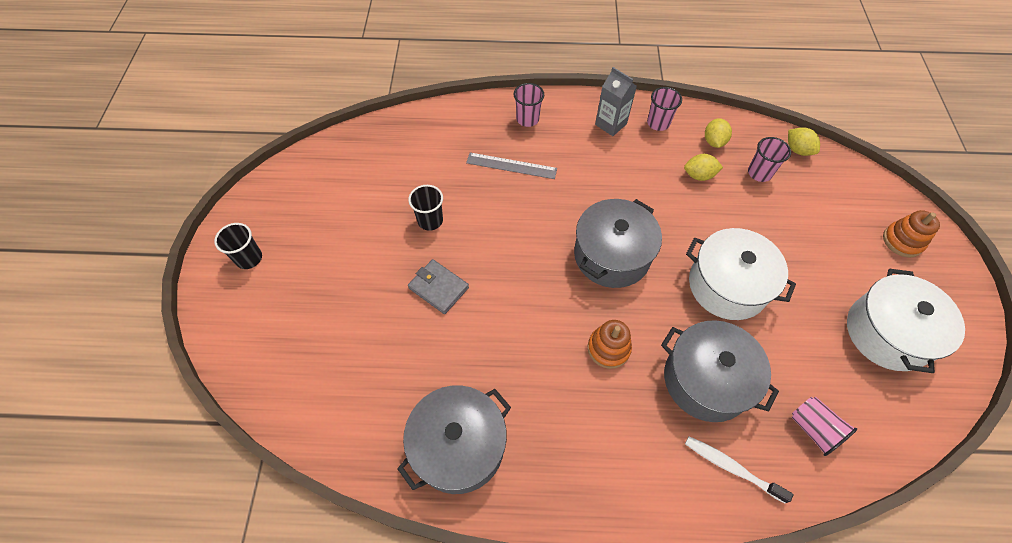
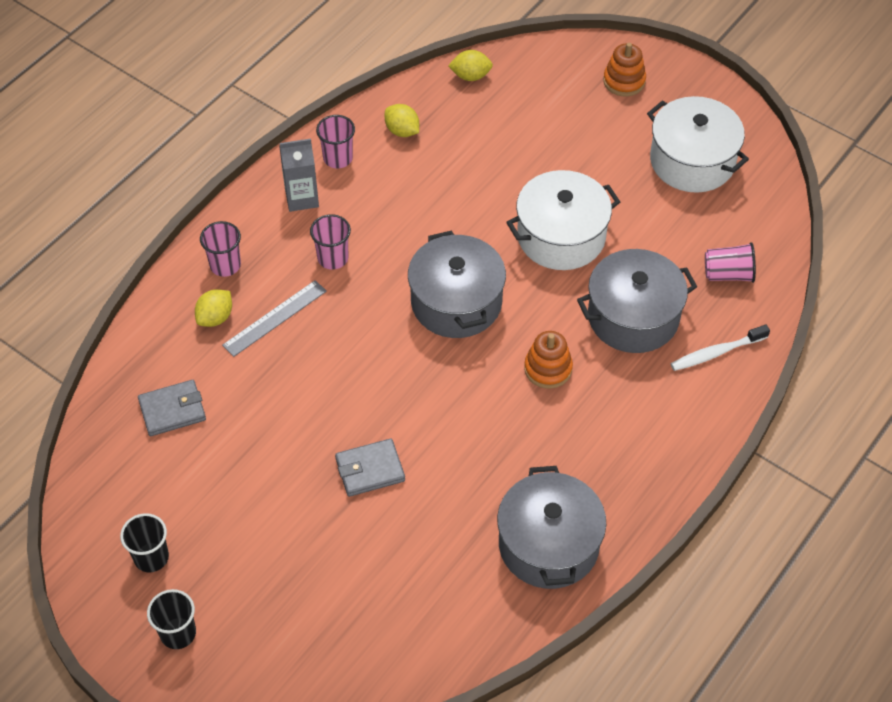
camera: 55 degrees left, 5 degrees down
(405, 158) = (172, 410): none -> grey wallet
(430, 220) = (280, 432): black cup -> black cup (151, 557)
(699, 175) = (430, 171): yellow lemon -> yellow lemon (215, 317)
(759, 173) = (469, 124): pink cup -> pink cup (333, 258)

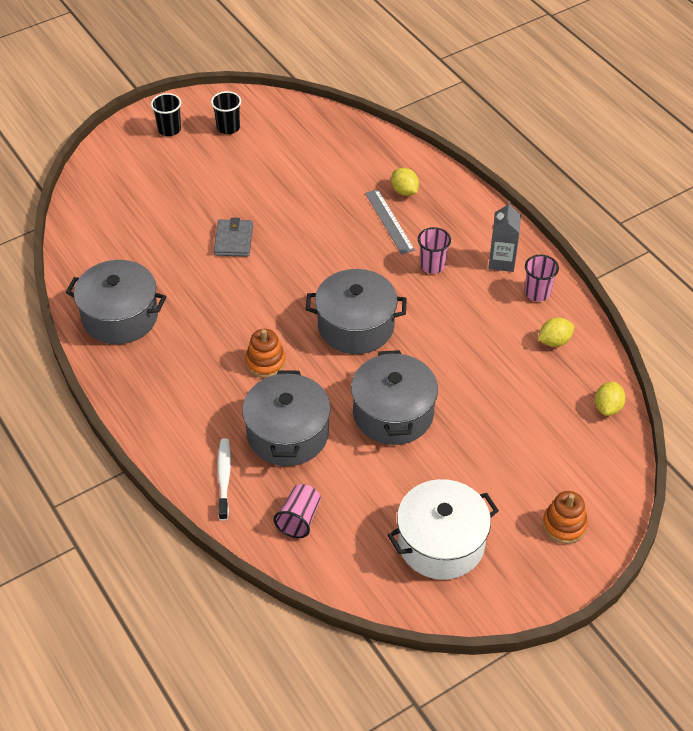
camera: 110 degrees right, 5 degrees down
(172, 410) = (335, 156): grey wallet -> none
(225, 265) = (451, 205): pink cup -> none
(561, 236) = (393, 413): white pot -> grey pot

